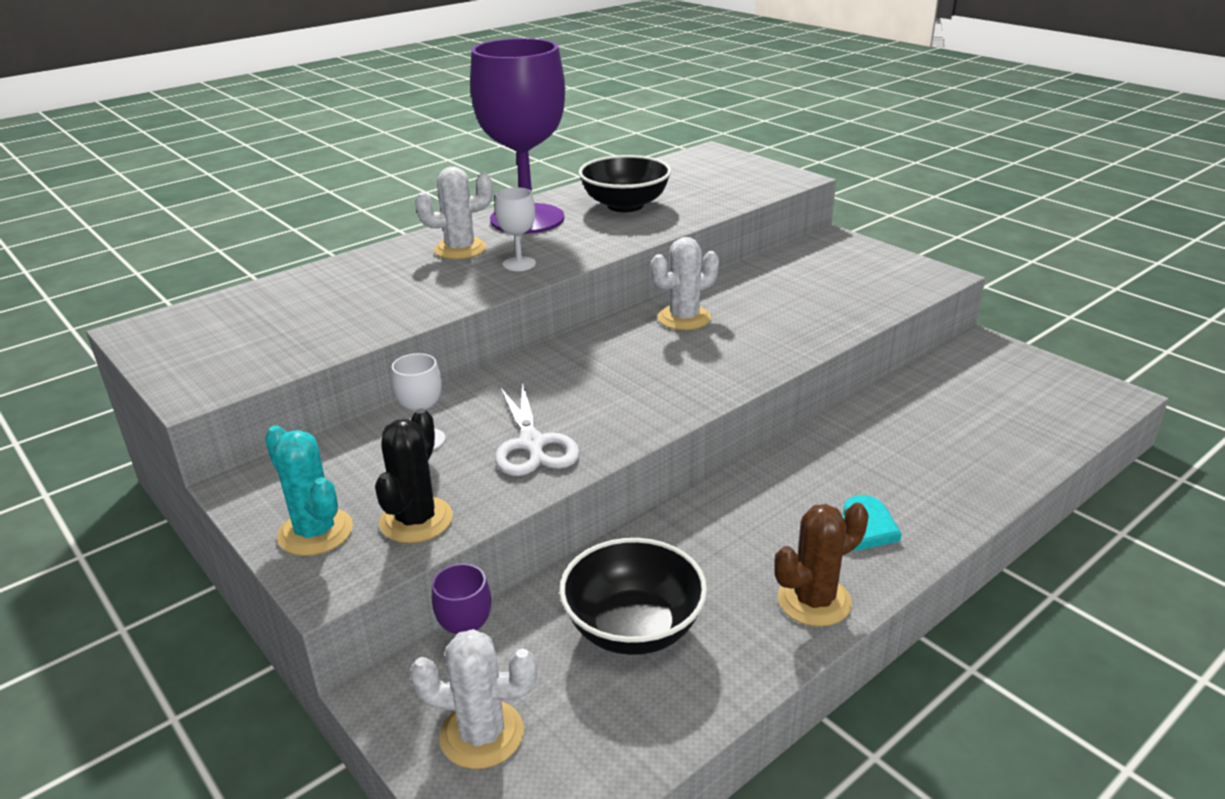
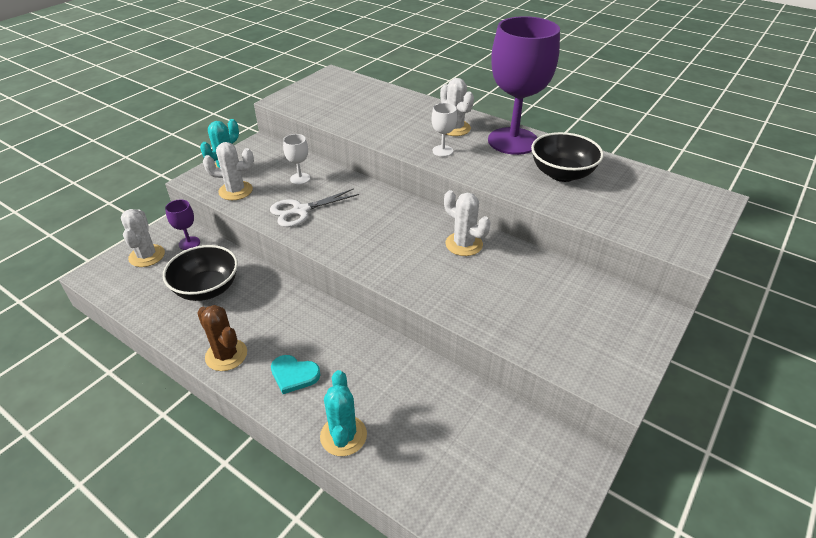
camera: 75 degrees right, 10 degrees up
(416, 520) = (235, 191): black cactus -> white cactus
(970, 491) = (343, 435): none -> turquoise cactus

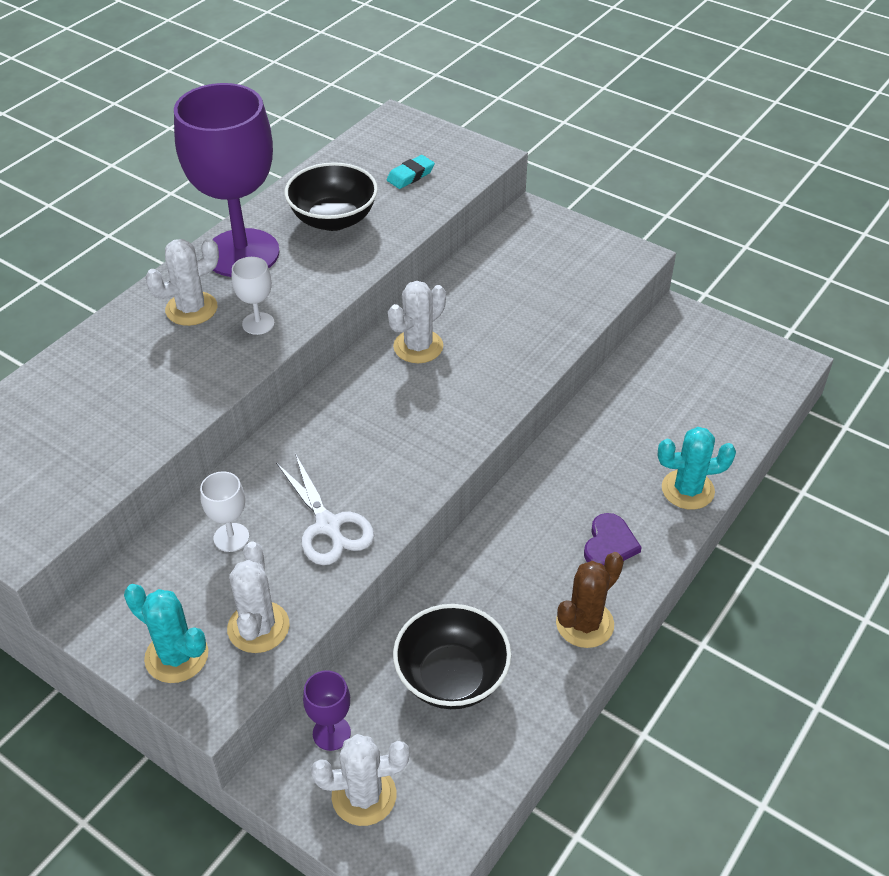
camera: 90 degrees left, 5 degrees up
(294, 375) = (609, 544): turquoise heart -> purple heart
(635, 208) = (410, 175): none -> turquoise eraser

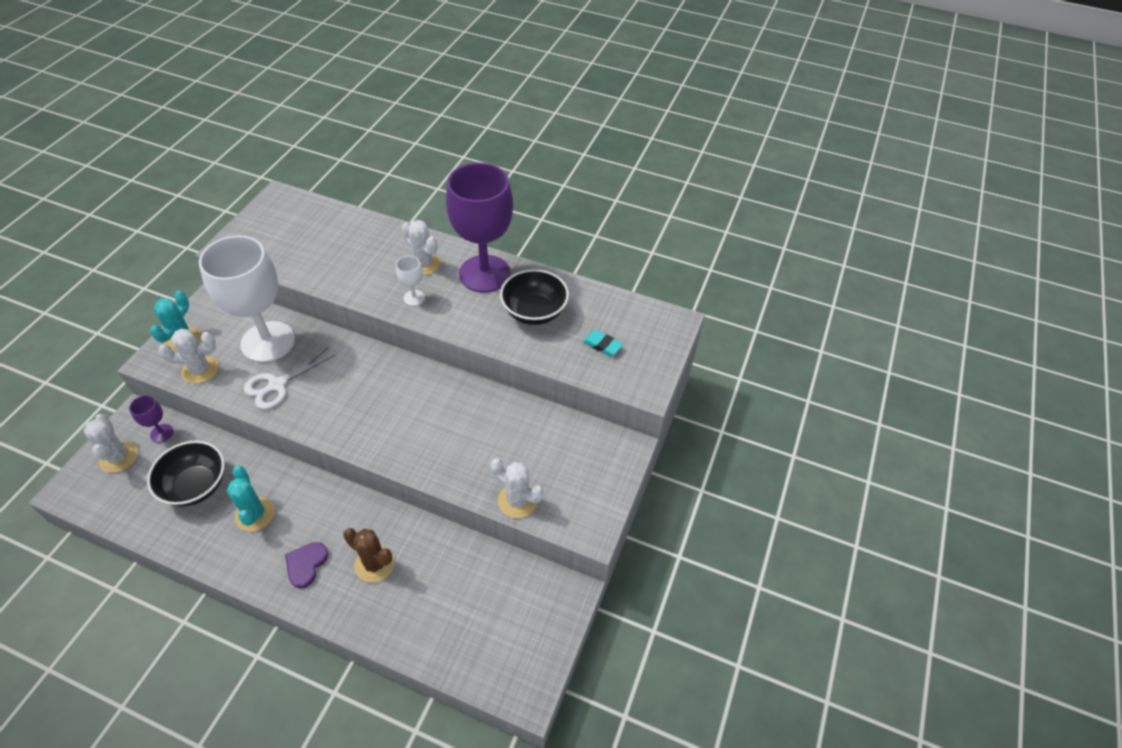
camera: 75 degrees right, 5 degrees up
(231, 537) = (268, 342): white goblet -> white goblet, size x2.48
(418, 347) = (448, 400): white cactus -> white cactus (517, 500)
(584, 624) = (235, 556): brown cactus -> brown cactus (374, 564)
(609, 544) = (306, 564): purple heart -> purple heart turned 105 degrees clockwise
(687, 490) = (363, 615): turquoise cactus -> turquoise cactus (255, 514)

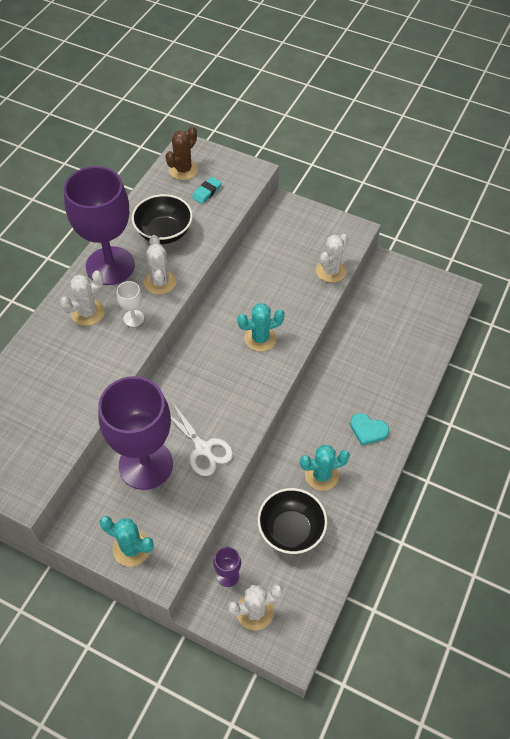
camera: 85 degrees left, 5 degrees up
(200, 370) = (176, 522): white cactus -> white cactus (160, 282)
(268, 342) = (145, 464): white goblet -> purple goblet
(306, 564) = (368, 430): purple heart -> turquoise heart
(374, 564) = (366, 382): brown cactus -> brown cactus (183, 170)
(413, 428) = (260, 338): none -> turquoise cactus

